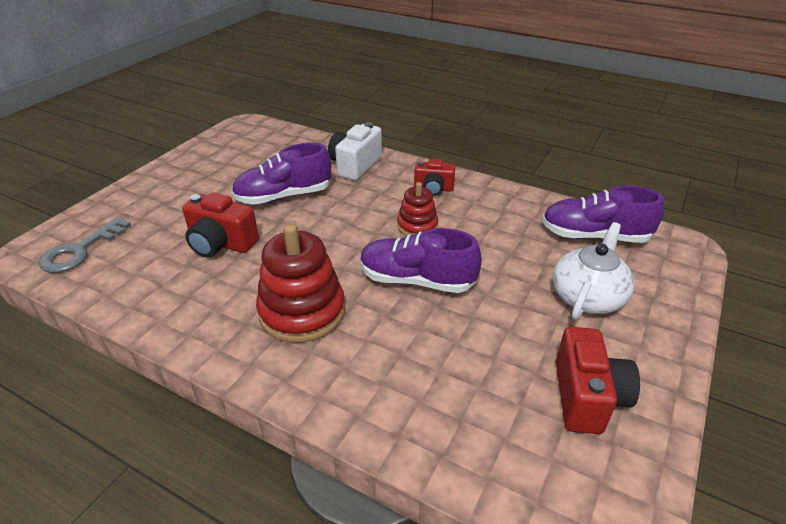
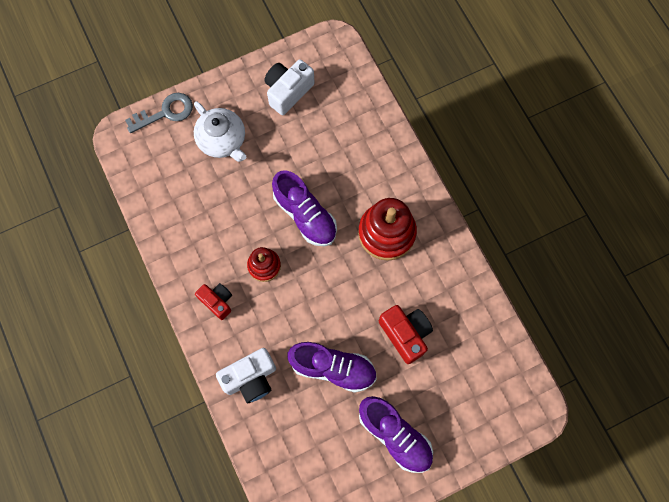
camera: 145 degrees left, 35 degrees up
(80, 250) = (502, 390): grey key -> grey key (165, 112)
(587, 297) = (222, 140): white teapot -> white teapot turned 105 degrees counterclockwise
(587, 397) = (288, 91): red camera -> white camera
(594, 236) = (162, 180): purple shoe -> purple shoe (395, 435)

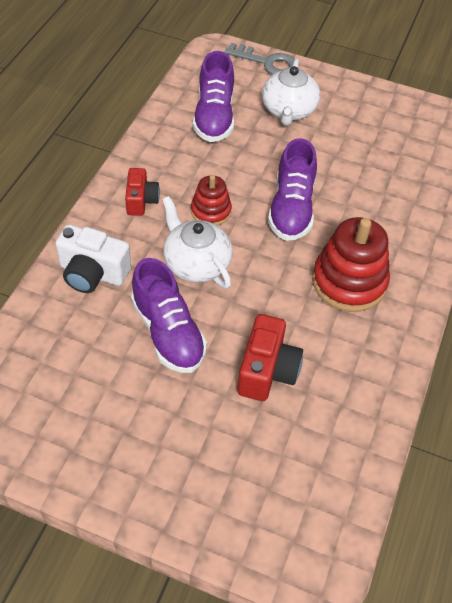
camera: 45 degrees right, 20 degrees down
(288, 91) = (385, 123): white camera -> none
(297, 309) = (196, 263): none -> white teapot
(395, 435) = (150, 439): purple shoe -> purple shoe (214, 116)

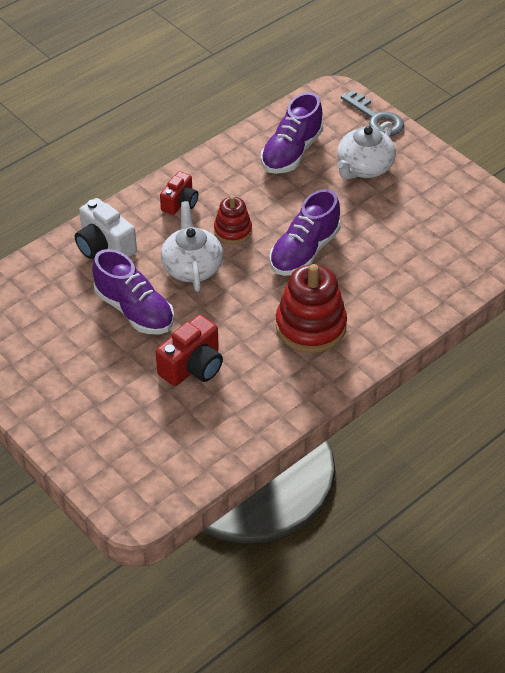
camera: 30 degrees right, 5 degrees down
(168, 332) = (134, 310): purple shoe -> purple shoe turned 45 degrees counterclockwise

